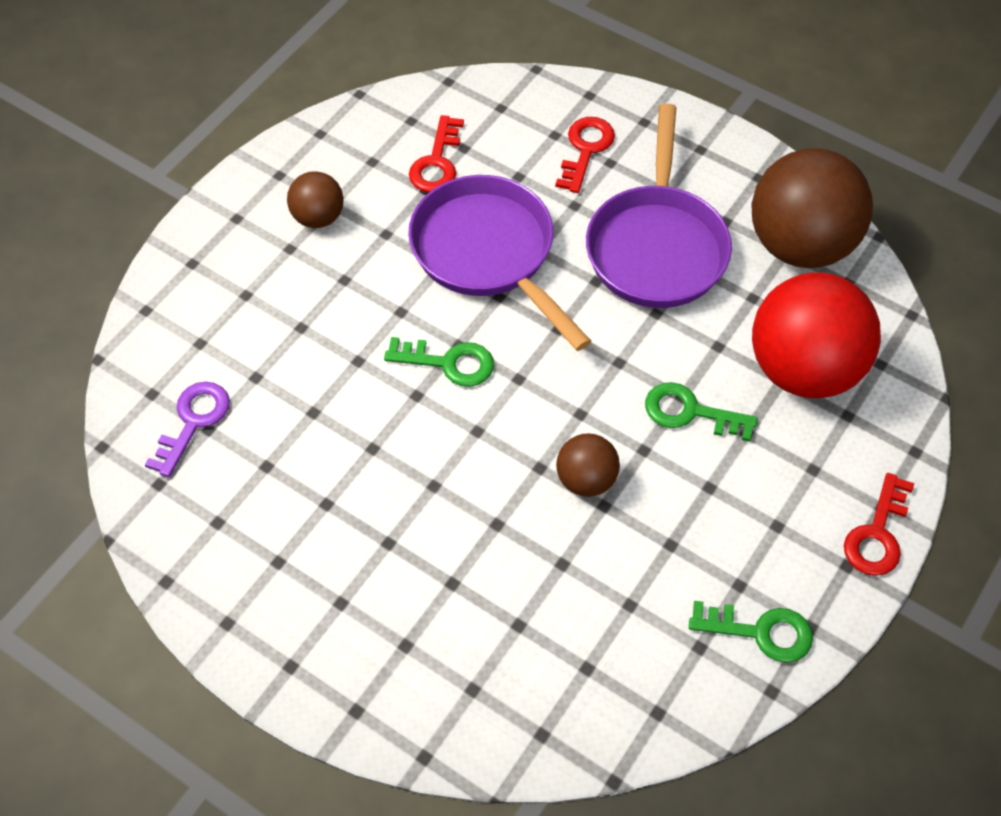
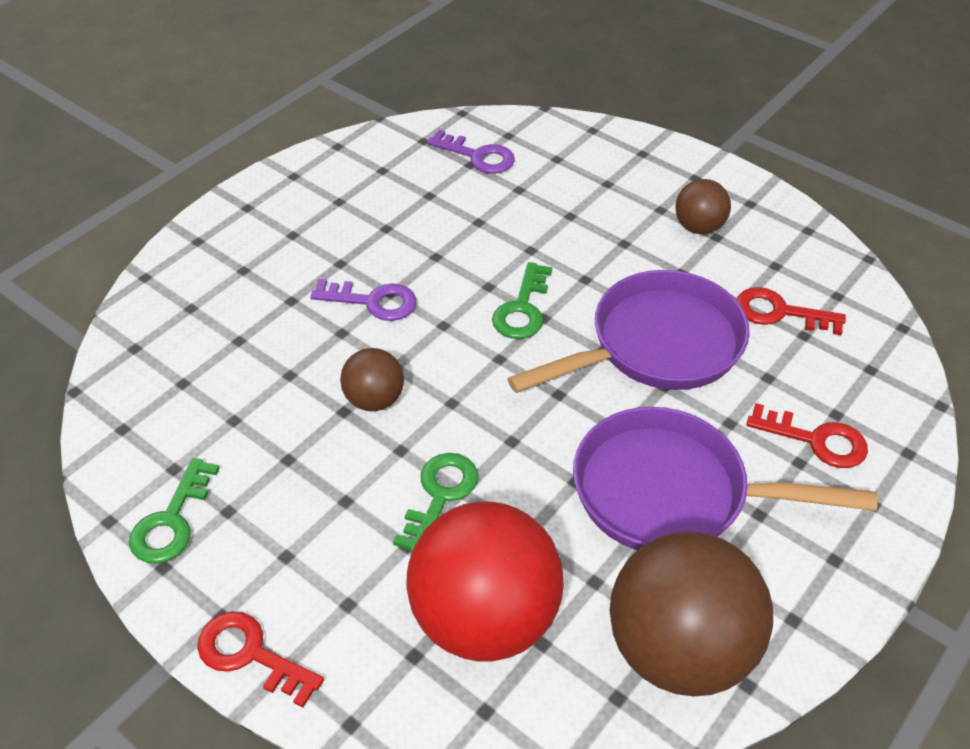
camera: 95 degrees right, 10 degrees down
(448, 500) = (372, 301): none -> purple key

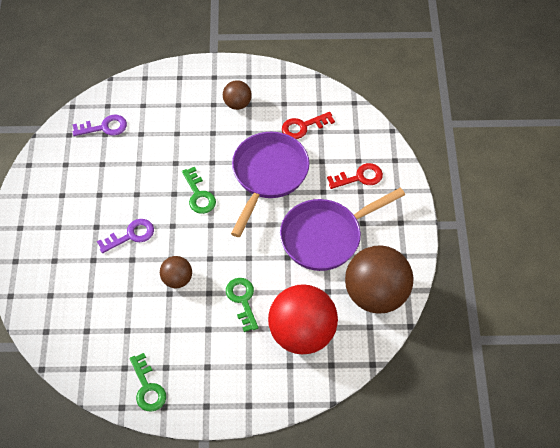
camera: 40 degrees left, 10 degrees up
(251, 655) = (232, 410): red key -> none

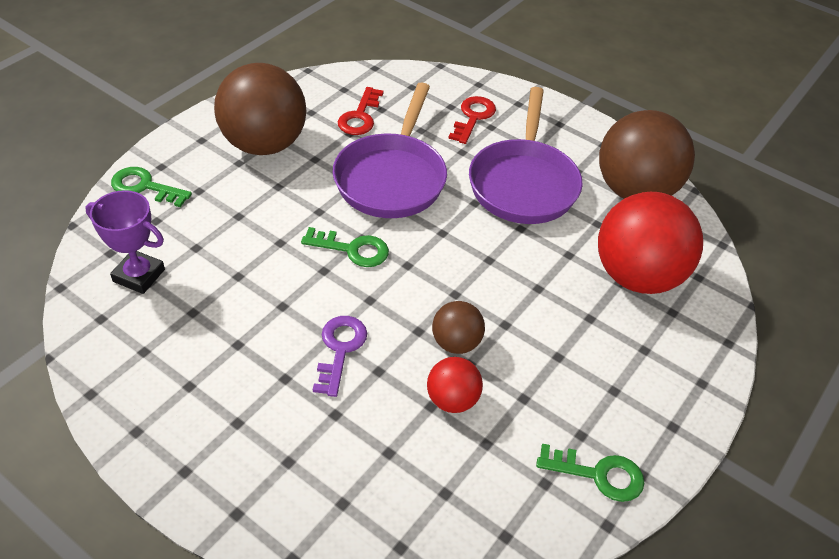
camera: 55 degrees left, 10 degrees down
(104, 127) = (139, 275): purple key -> purple trophy
(140, 300) = (452, 400): none -> red ball
(237, 104) = (264, 144): brown ball -> brown ball, size x2.05
(242, 300) = (545, 300): green key -> green key (145, 187)
(268, 175) = (392, 178): purple pan -> purple pan turned 135 degrees counterclockwise

